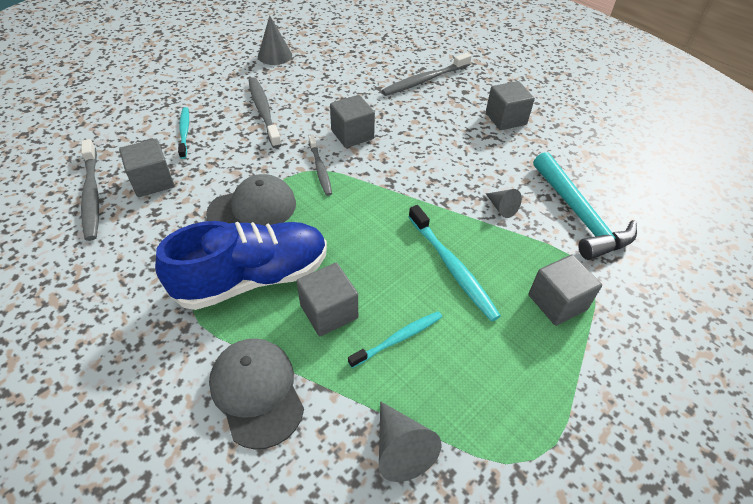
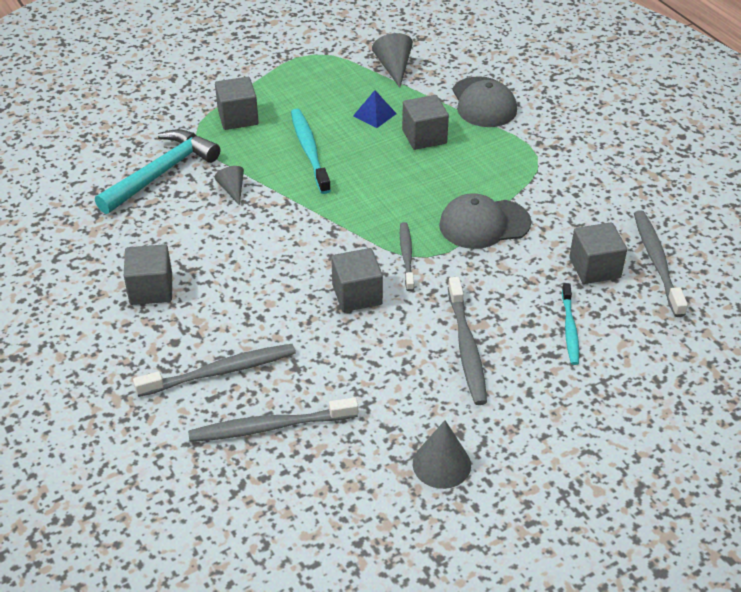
camera: 165 degrees left, 5 degrees down
(253, 278) = (484, 166): blue shoe -> none
(380, 60) = (269, 427): none -> grey toothbrush
(398, 338) = (374, 114): turquoise toothbrush -> blue pyramid
(579, 215) = (161, 173): turquoise hammer -> turquoise hammer turned 45 degrees clockwise

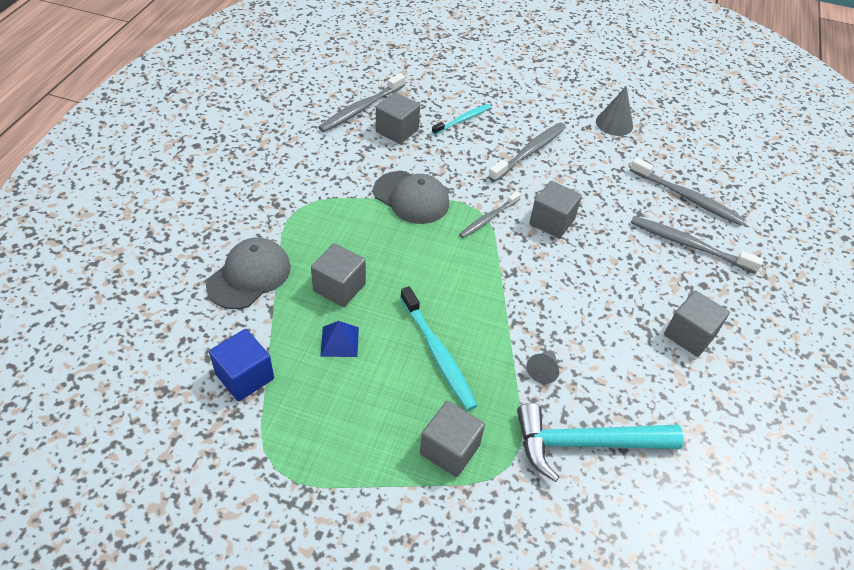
camera: 135 degrees left, 5 degrees up
(309, 150) = (438, 354): turquoise toothbrush -> turquoise toothbrush turned 60 degrees counterclockwise
(394, 68) = (245, 376): grey cone -> blue cube

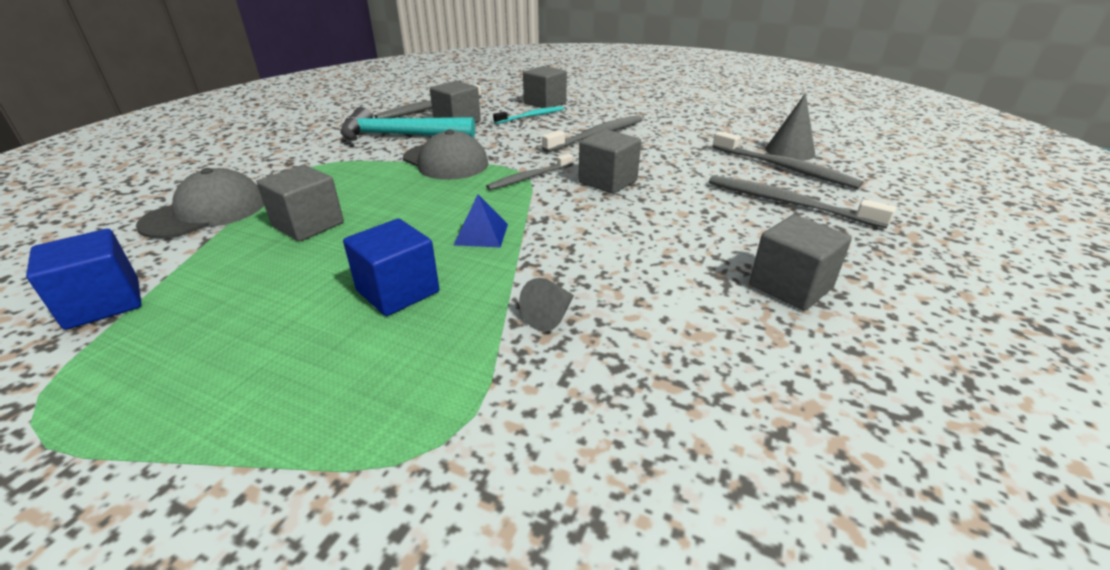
camera: 10 degrees right, 15 degrees down
(339, 341) = (268, 273): blue pyramid -> blue pyramid (481, 234)
(438, 354) = (398, 291): turquoise toothbrush -> blue cube
(450, 449) = (346, 412): grey cube -> grey cube (545, 103)
(585, 444) = (593, 418): turquoise hammer -> turquoise hammer (399, 136)
(614, 123) = (698, 120): grey cone -> grey cone (790, 151)

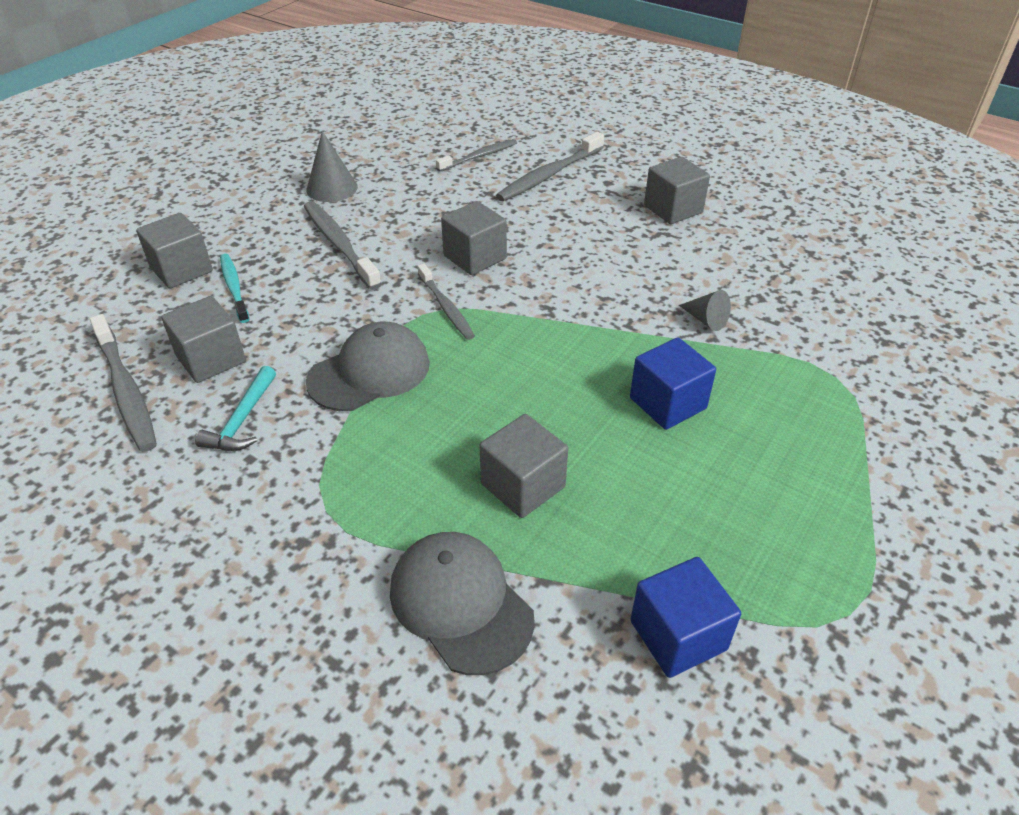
camera: 80 degrees left, 10 degrees up
(399, 136) = (242, 420): turquoise hammer -> turquoise hammer, size x0.54
(481, 234) = (571, 349): blue pyramid -> none
(784, 168) = (479, 156): grey toothbrush -> grey toothbrush, size x0.65
(790, 151) = (442, 143): grey cone -> grey cone (332, 188)

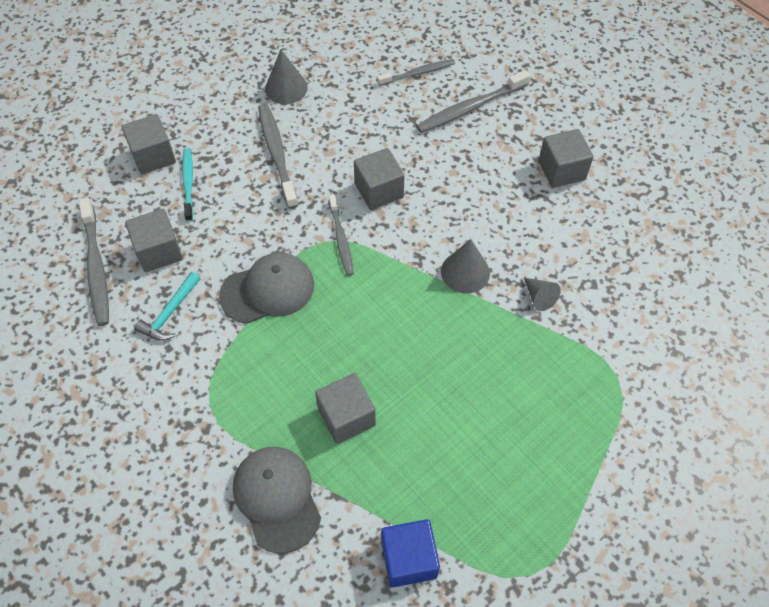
camera: 15 degrees right, 15 degrees up
(609, 312) = (465, 272): none -> grey cone
(667, 403) = (476, 371): blue cube -> none

